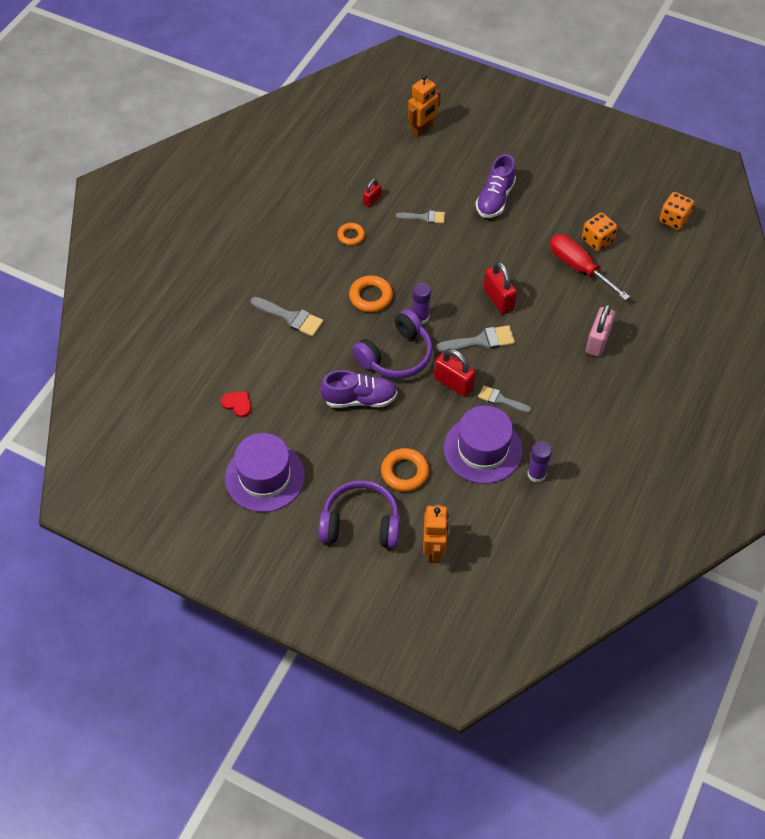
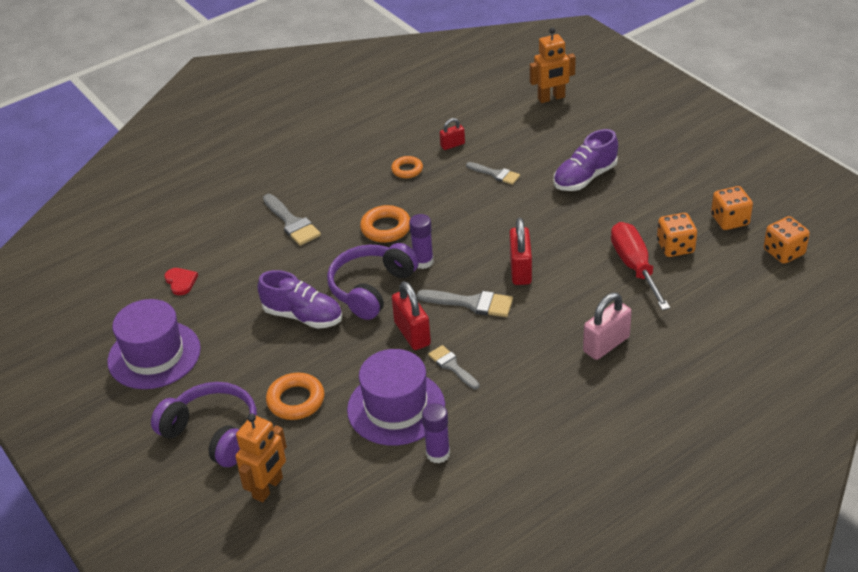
camera: 30 degrees right, 15 degrees down
(396, 355) = (371, 288): purple headphones -> purple headphones turned 135 degrees clockwise
(622, 204) = (729, 220): none -> orange dice

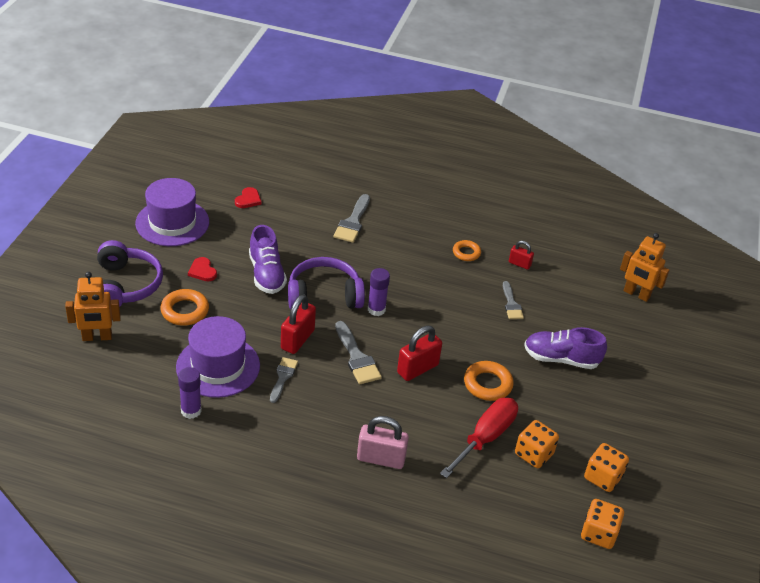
camera: 45 degrees right, 0 degrees up
(251, 362) = (202, 271): none -> red heart
(386, 228) = (393, 272): orange ring -> orange ring (487, 384)

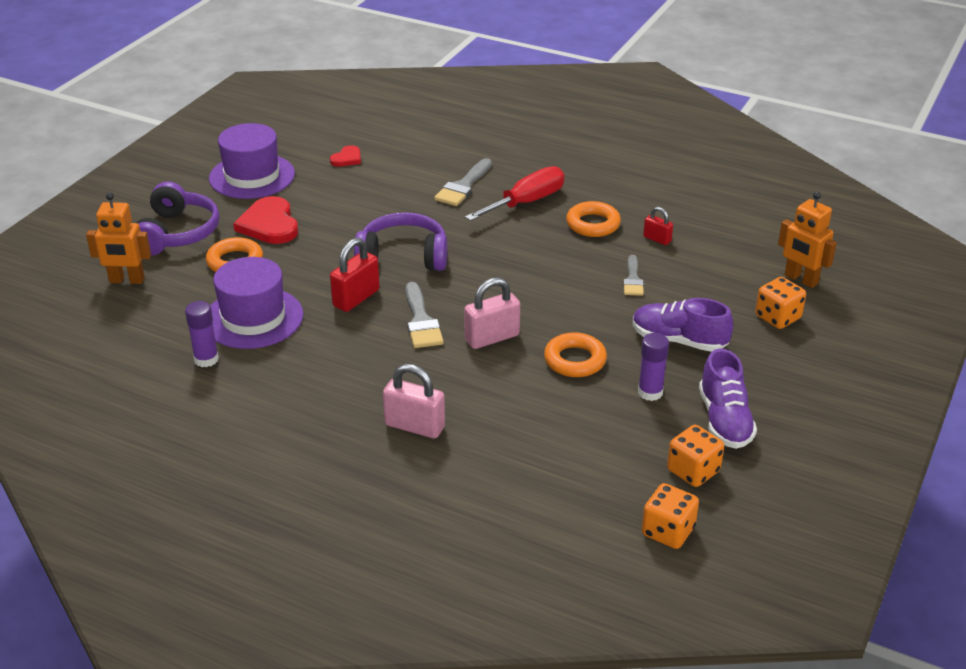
camera: 15 degrees right, 5 degrees down
(202, 271) = (269, 224): red heart -> red heart, size x1.88
(266, 274) = (342, 232): purple shoe -> purple shoe (724, 420)
(283, 377) = (325, 334): grey brush -> none
(376, 309) = (461, 274): purple glue stick -> purple glue stick (650, 392)
(417, 369) = (492, 338): red padlock -> pink padlock
(466, 253) = (593, 224): orange ring -> orange ring, size x1.53
(485, 437) = (553, 415): red screwdriver -> red screwdriver (526, 202)
(533, 454) = (610, 438): orange dice -> orange dice (777, 317)

